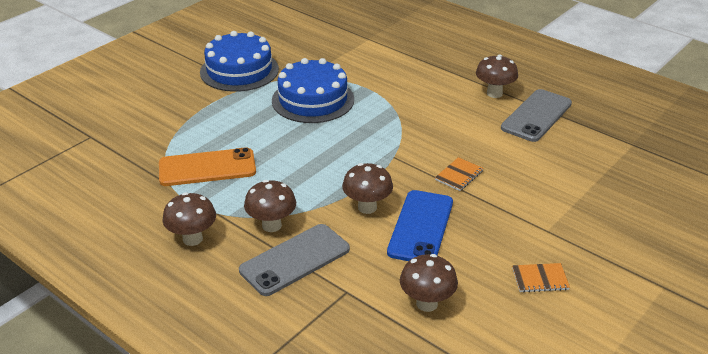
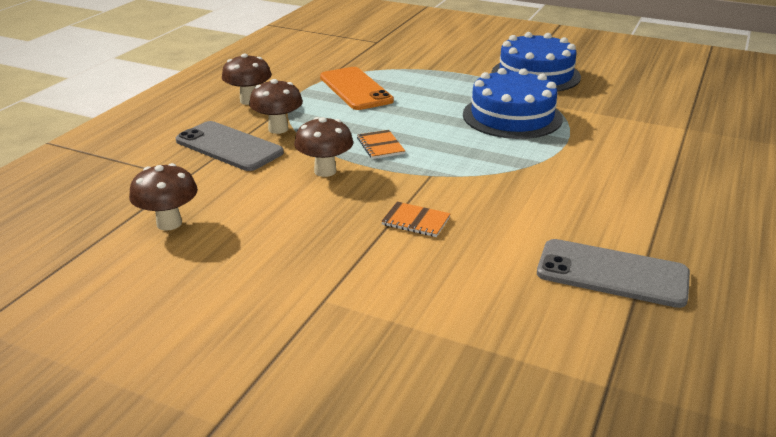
camera: 75 degrees right, 5 degrees down
(421, 227) = (300, 206): blue phone -> none
(494, 93) = (641, 231): brown mushroom -> none
(540, 279) = (220, 299): orange notebook -> orange notebook (380, 146)

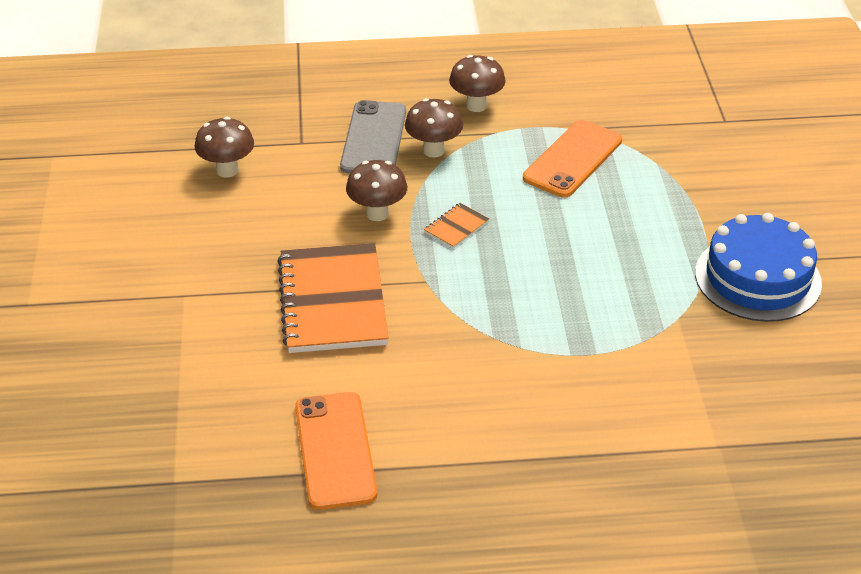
camera: 60 degrees right, 10 degrees up
(416, 221) = (333, 301): orange notebook -> orange notebook, size x2.39
(512, 116) = (613, 294): blue cake -> none
(612, 274) = (335, 450): grey phone -> orange phone

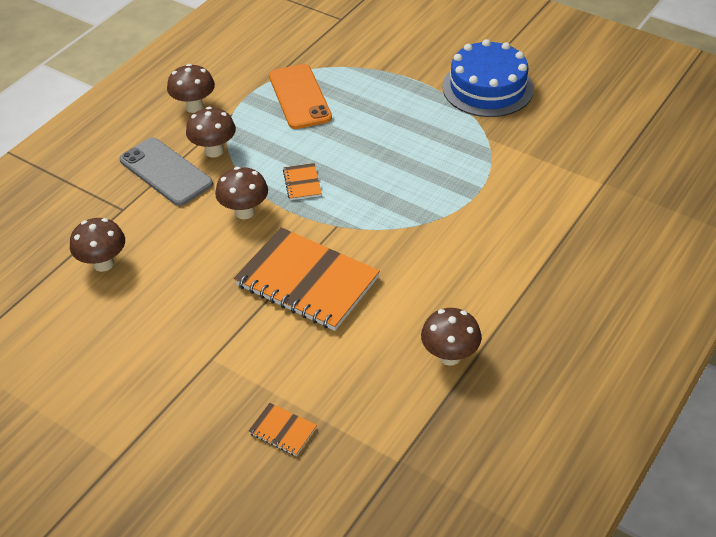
camera: 50 degrees left, 5 degrees up
(142, 385) = (282, 430): none -> orange notebook
(335, 450) = (449, 356): orange phone -> brown mushroom

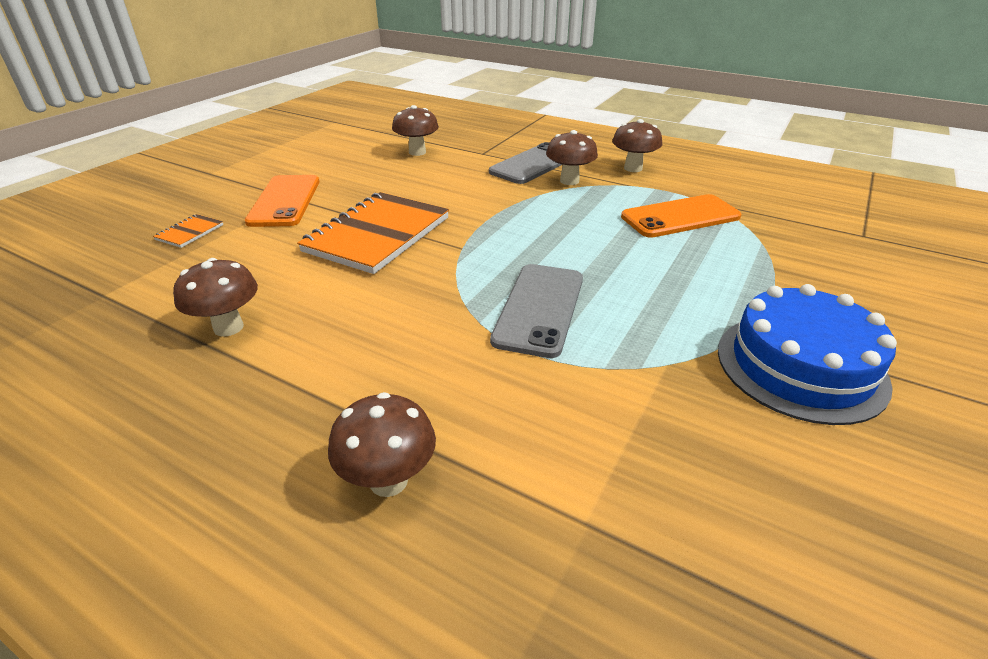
camera: 85 degrees right, 10 degrees down
(218, 364) = (285, 201): none -> orange phone
(244, 212) = (481, 200): brown mushroom -> brown mushroom (388, 481)
(302, 183) = (530, 225): orange notebook -> none
(429, 186) = (539, 309): none -> grey phone

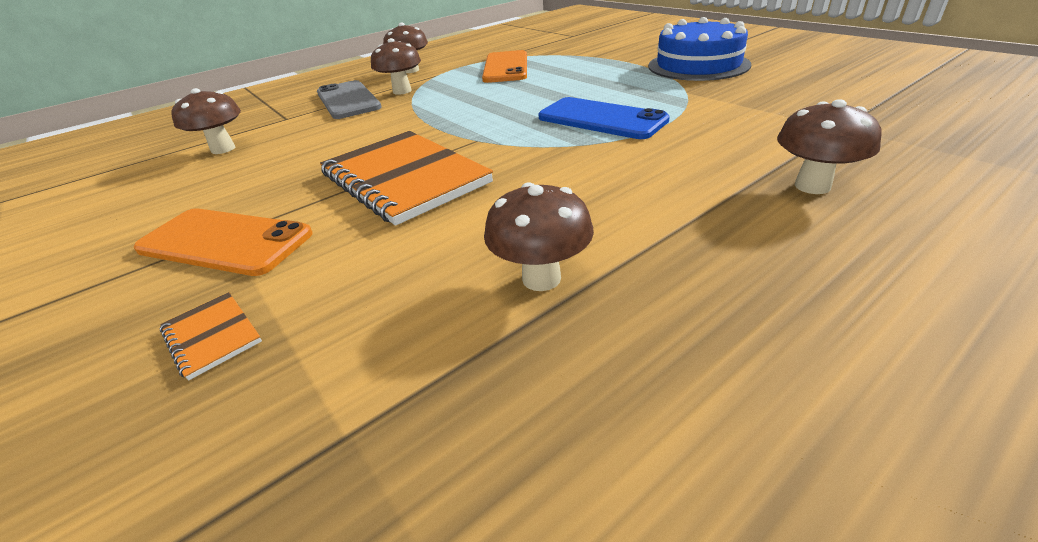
camera: 65 degrees left, 0 degrees up
(539, 309) = (601, 119): grey phone -> blue phone

